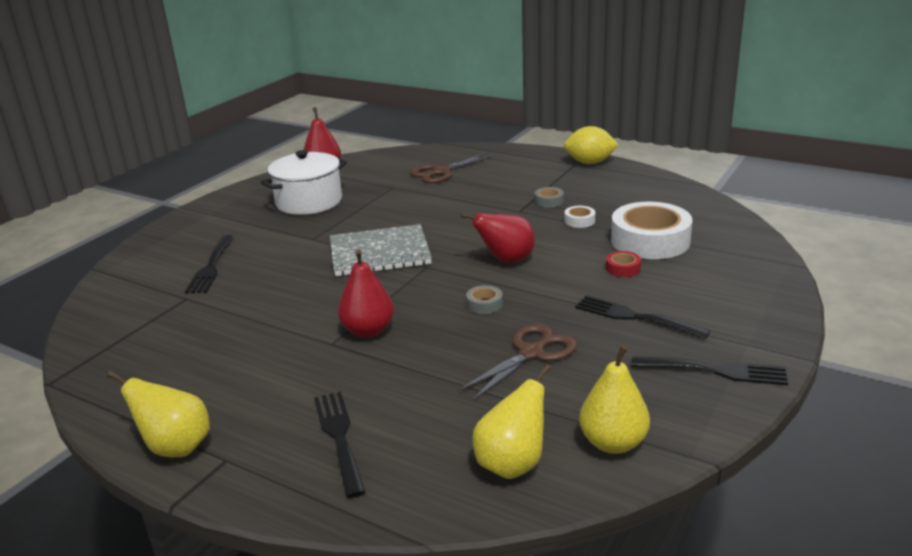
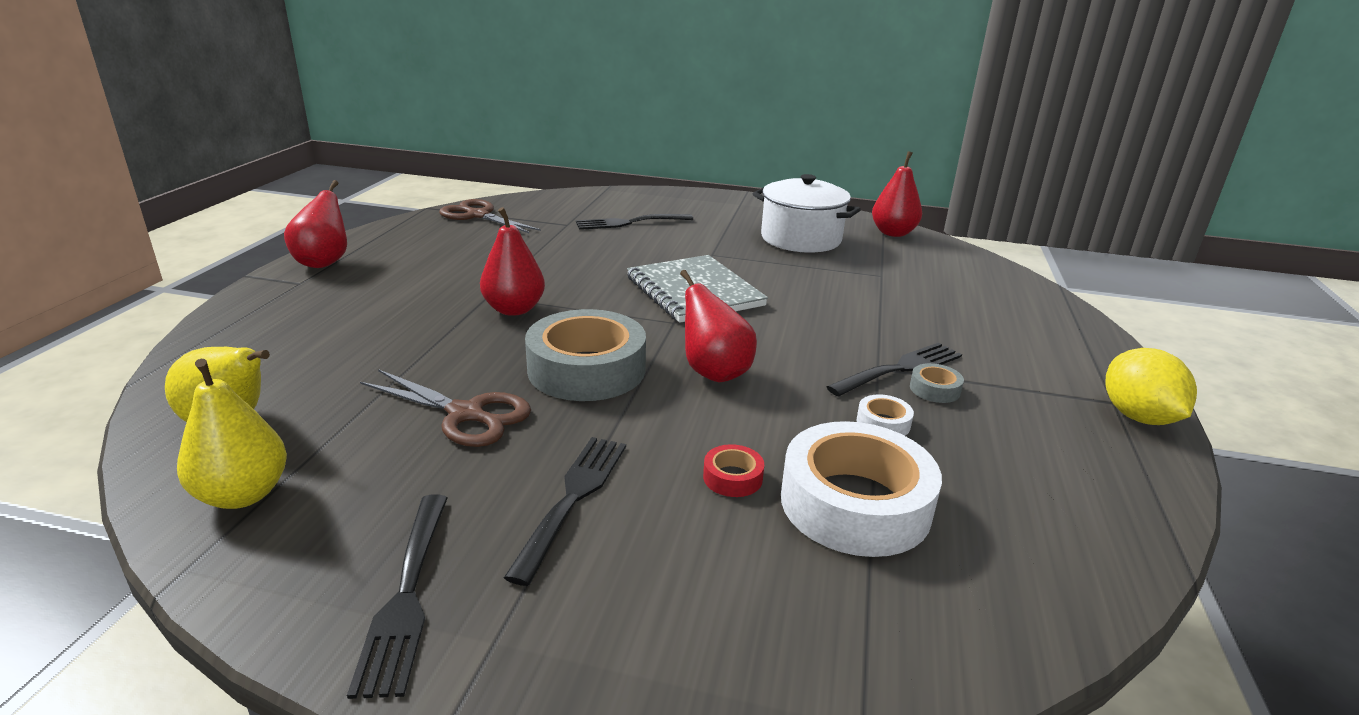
camera: 70 degrees right, 0 degrees up
(176, 447) = (324, 262): yellow pear -> red pear
(339, 438) = (315, 323): black fork -> black fork (900, 369)
(441, 172) = (958, 298): brown scissors -> brown scissors (478, 215)
(484, 304) = (586, 369): grey tape -> grey tape, size x2.41

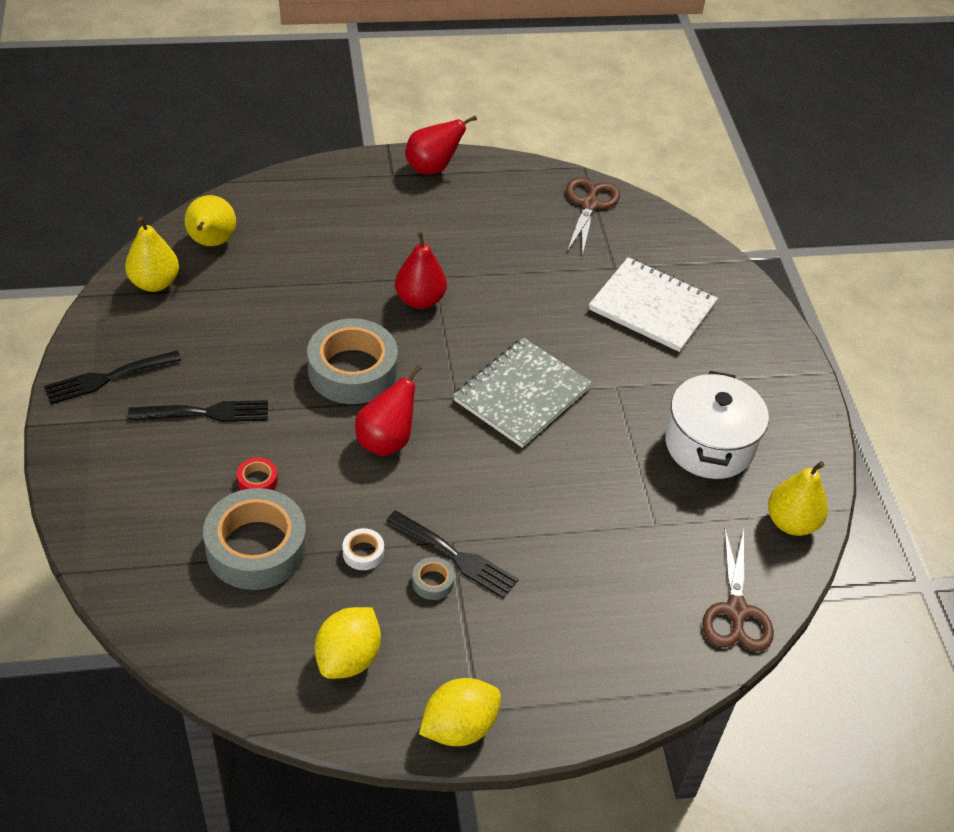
camera: 65 degrees right, 20 degrees up
(466, 414) = (267, 333): brown scissors -> brown scissors (736, 611)
(629, 222) = (652, 307): black fork -> white notebook
(855, 504) = (256, 547): white tape -> grey tape
(893, 233) = (791, 522): red pear -> yellow pear
(1049, 468) = (348, 658): none -> yellow lemon

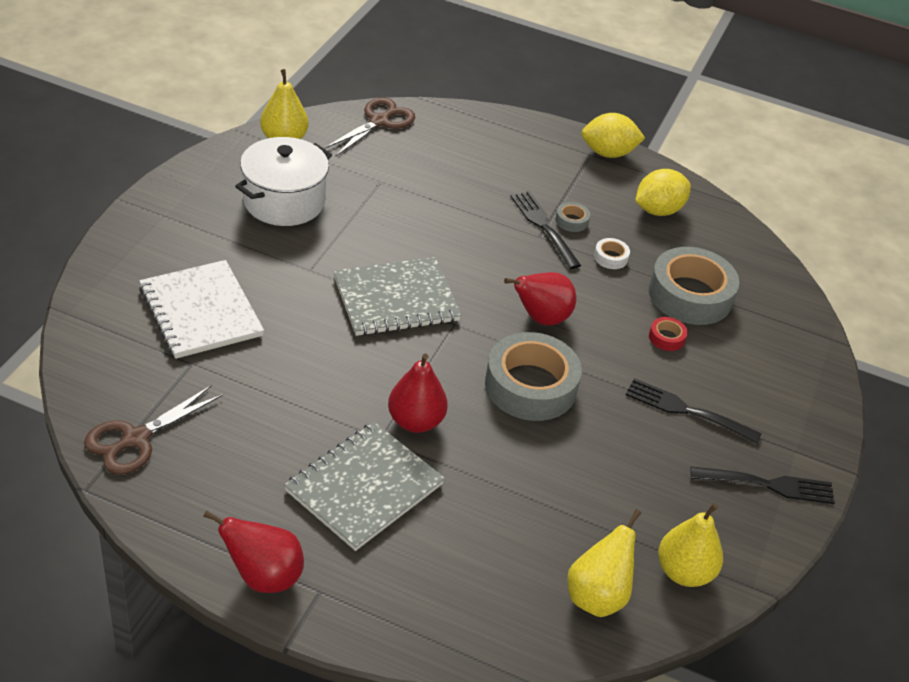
camera: 150 degrees left, 5 degrees down
(416, 240) = (364, 488): none -> grey notebook

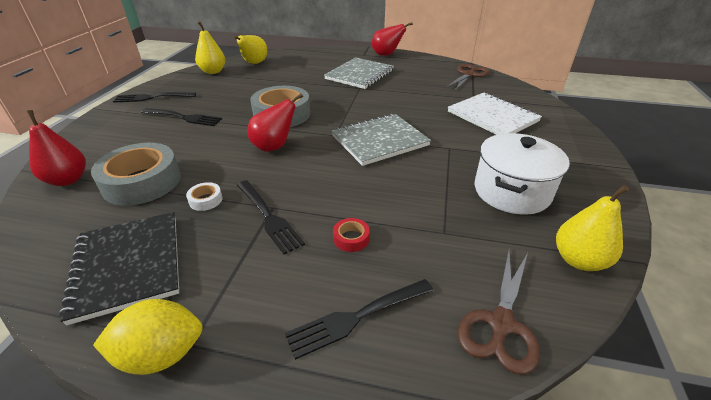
camera: 175 degrees right, 5 degrees down
(415, 421) = (344, 94): red pear -> red pear (68, 180)
(477, 144) = (357, 317): none -> black fork
(571, 221) = (238, 229): grey tape -> none
(658, 210) = (128, 265): yellow lemon -> black notebook
(666, 338) = (179, 150): red tape -> red tape (351, 238)

